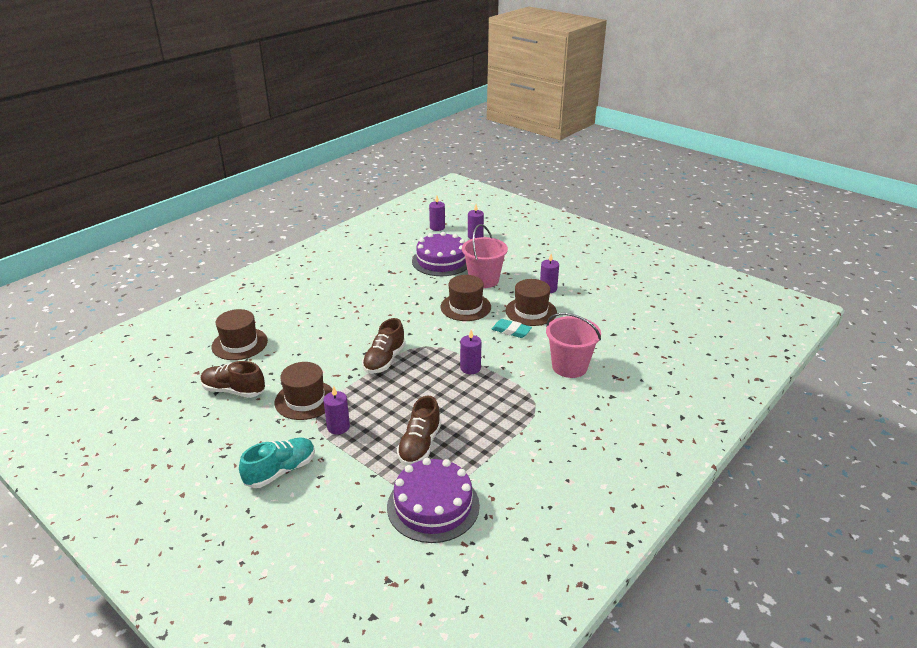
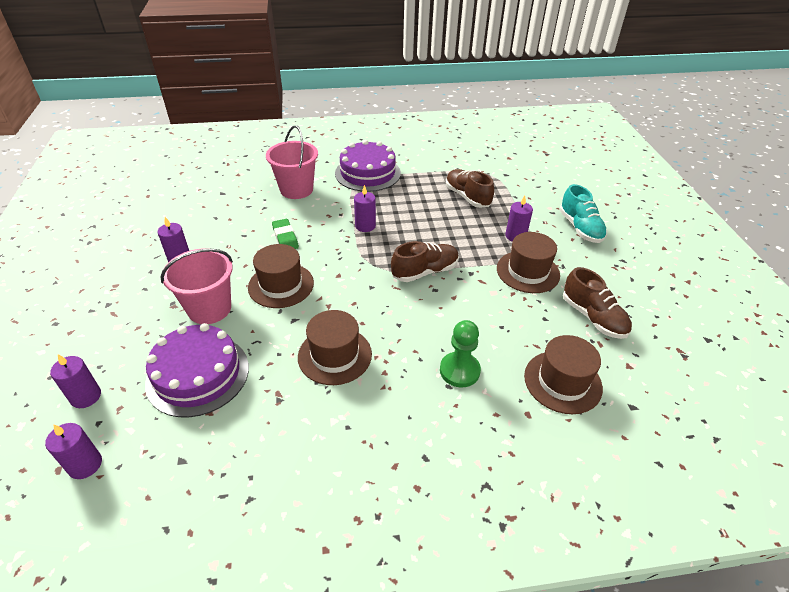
camera: 140 degrees left, 10 degrees up
(280, 471) = (580, 228): turquoise shoe -> turquoise shoe turned 105 degrees counterclockwise
(307, 321) = (459, 371): none -> green pawn
(419, 445) = (467, 197): brown shoe -> brown shoe turned 90 degrees counterclockwise
(433, 506) = (492, 167): purple cake -> purple cake (367, 173)
(511, 331) = (285, 237): turquoise eraser -> green eraser
(531, 311) = (238, 245): brown hat -> brown hat (335, 355)

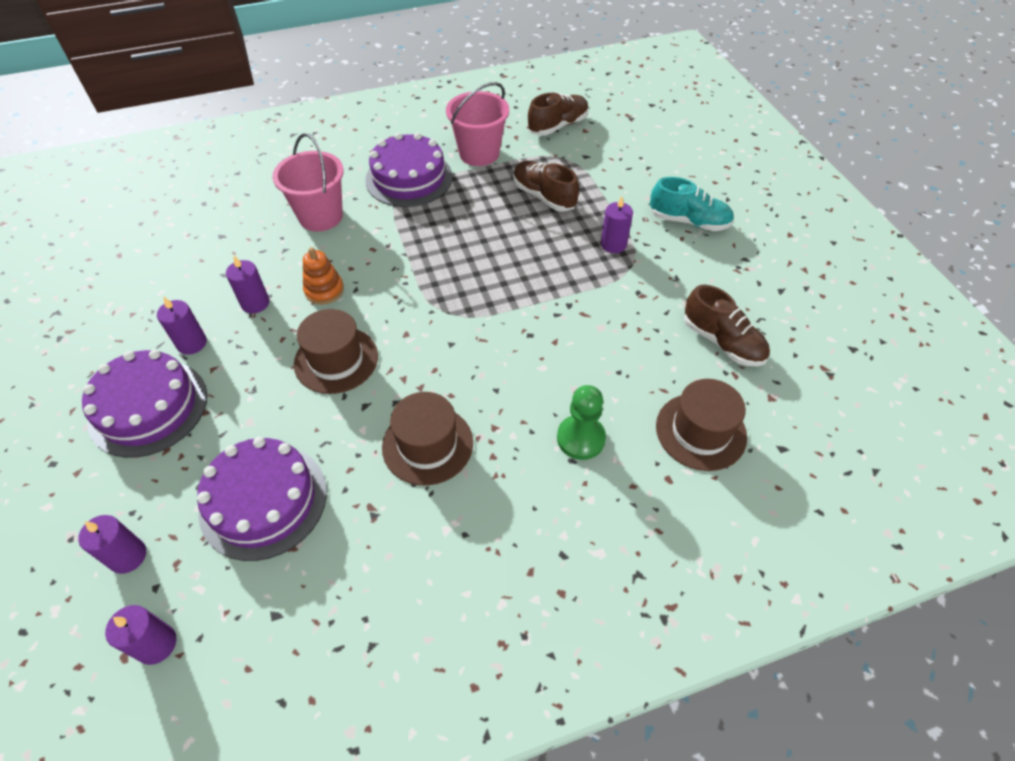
camera: 10 degrees left, 10 degrees up
(135, 296) = (148, 407): none -> purple cake
(209, 309) = (253, 408): pink bucket -> pink bucket (479, 153)
(285, 237) = (324, 290): green eraser -> orange stacking toy
(365, 226) = (423, 258): purple candle -> purple candle (255, 303)
(425, 271) = (513, 312): brown shoe -> brown shoe (558, 126)
(528, 271) = (636, 292): brown hat -> none
(580, 228) = (688, 221): turquoise shoe -> turquoise shoe turned 45 degrees counterclockwise

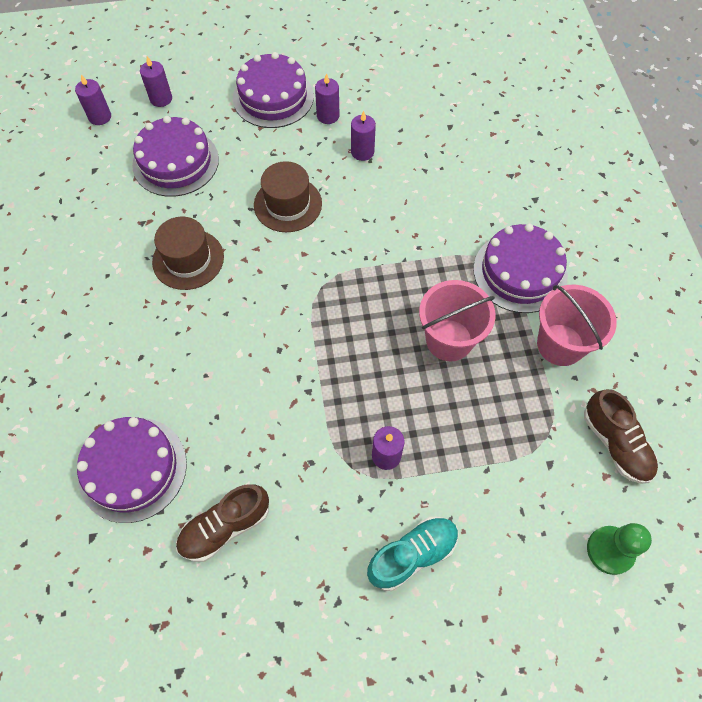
camera: 100 degrees right, 10 degrees up
(321, 216) = (467, 196): pink bucket -> pink bucket (449, 340)
(324, 290) = (368, 198): orange stacking toy -> none
(544, 196) = (476, 400): brown shoe -> none
(581, 438) = (158, 368): green pawn -> green pawn (610, 550)
(688, 221) = (412, 555): turquoise shoe -> turquoise shoe turned 150 degrees counterclockwise
(700, 431) = (132, 469): brown hat -> purple cake

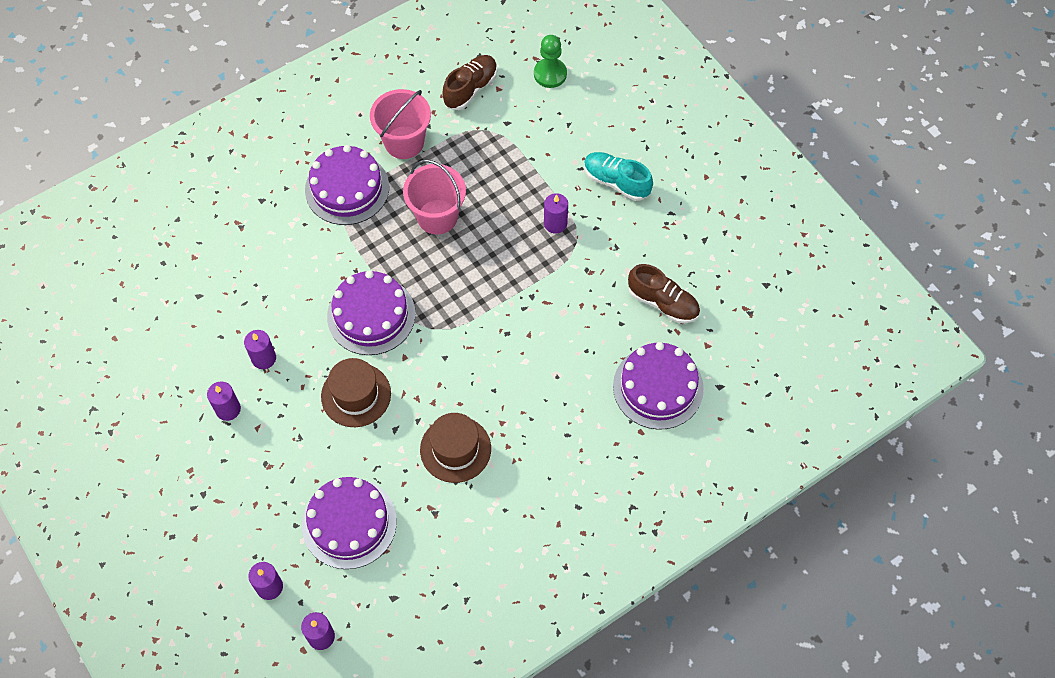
camera: 115 degrees left, 0 degrees up
(273, 97) = (222, 473): purple cake -> purple cake (371, 315)

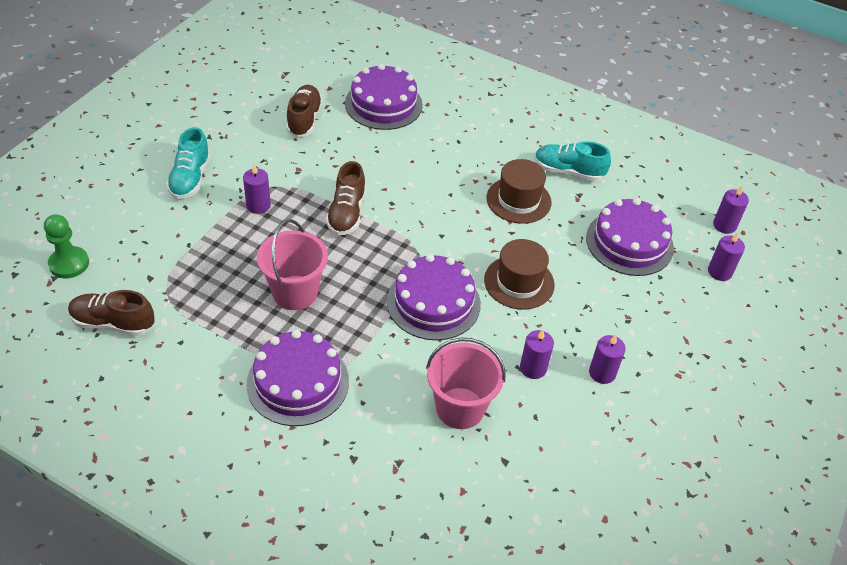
camera: 120 degrees left, 15 degrees down
(404, 142) = (212, 355): pink bucket -> pink bucket (460, 408)
(472, 522) = (568, 171): none -> turquoise shoe
(511, 290) = (346, 213): none -> brown shoe

